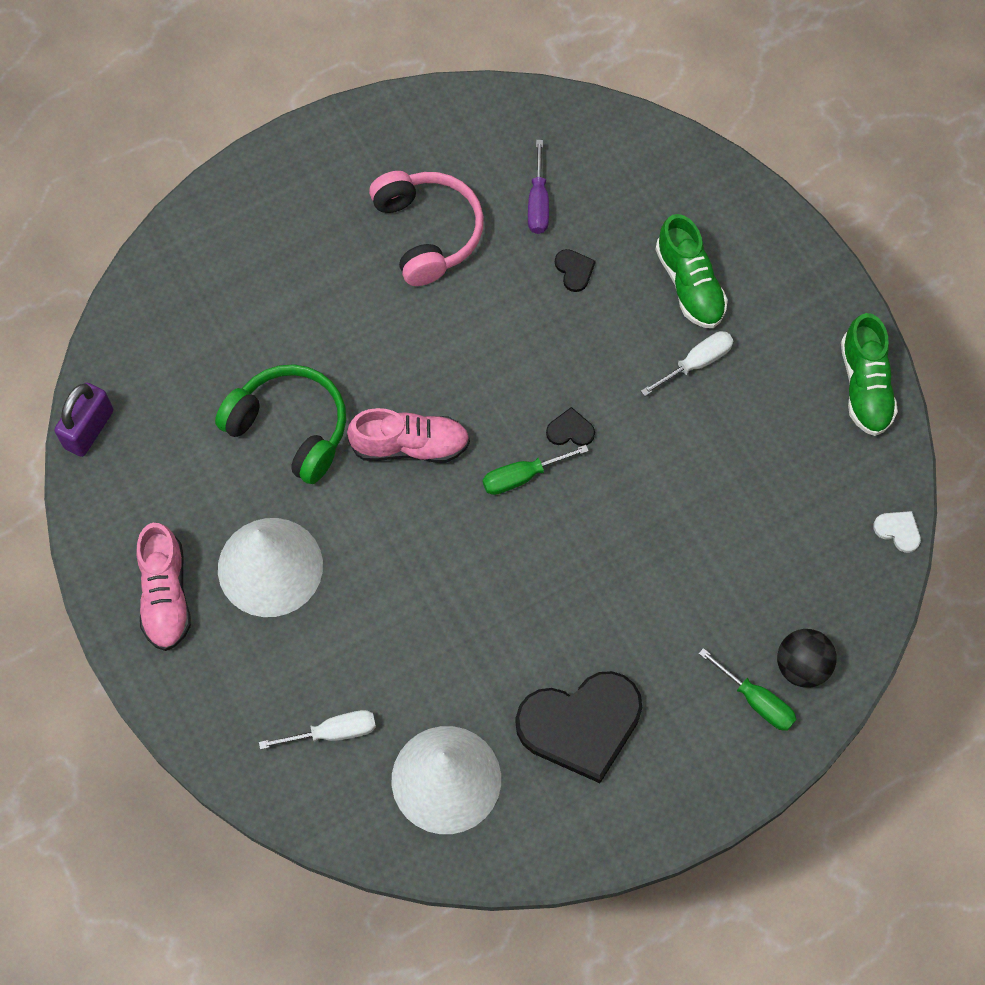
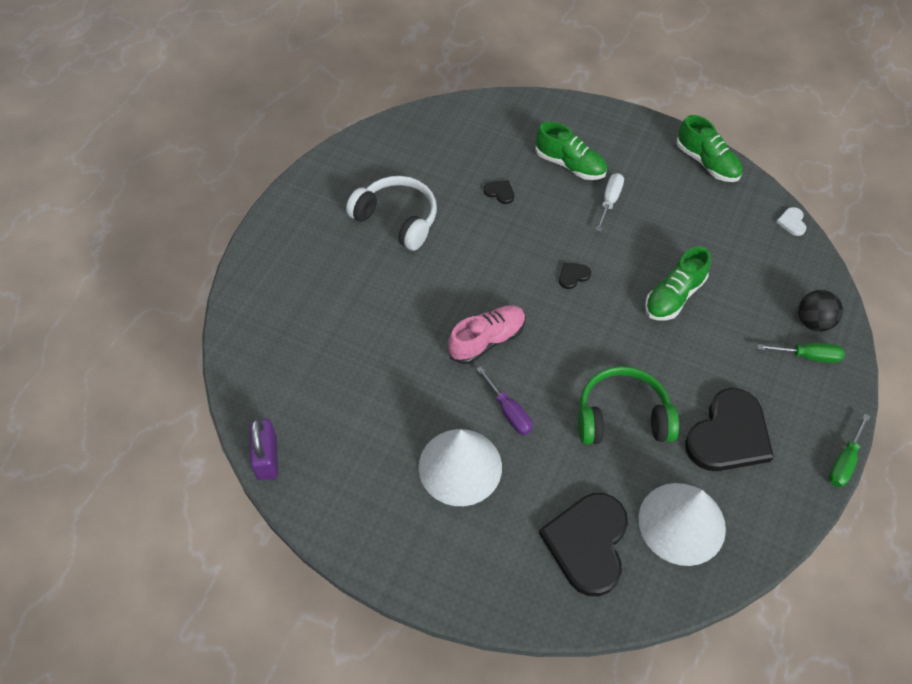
camera: 35 degrees left, 10 degrees down
(165, 595) = (405, 530): pink shoe -> none
(290, 428) = (403, 375): green headphones -> green headphones (622, 417)
(333, 732) = (588, 543): white screwdriver -> black heart
(428, 233) = (397, 219): pink headphones -> white headphones
(522, 476) = (568, 317): green screwdriver -> green screwdriver (844, 461)
(538, 202) = (448, 169): purple screwdriver -> purple screwdriver (509, 411)
(665, 529) = (674, 296): none -> green shoe
(898, 531) = (792, 222): white heart -> white heart turned 90 degrees counterclockwise

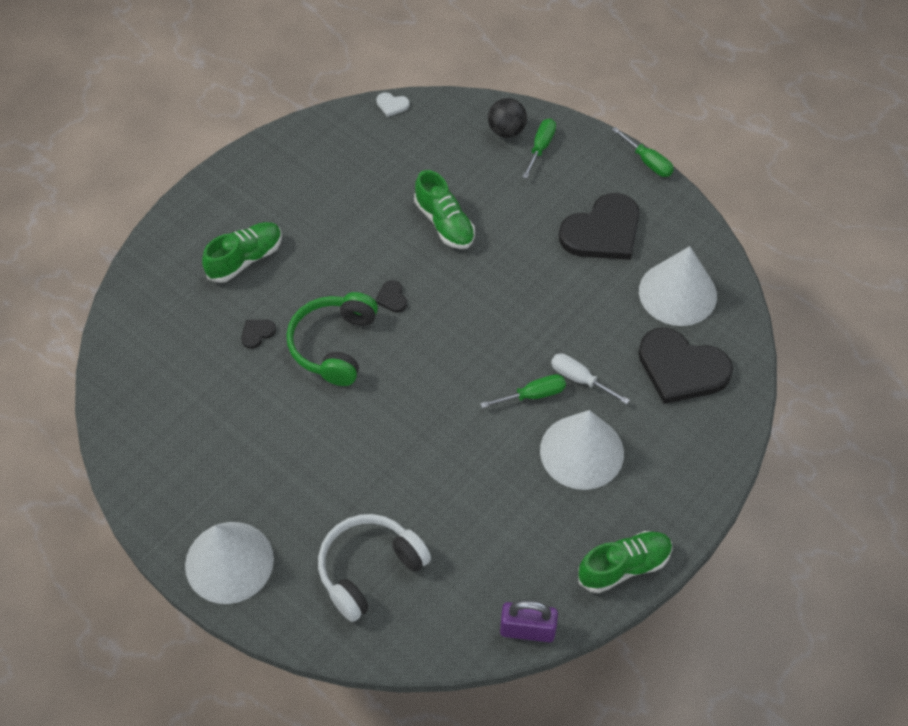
camera: 75 degrees left, 0 degrees up
(287, 232) = (229, 562): none -> white cone
(397, 219) = (255, 442): white headphones -> white headphones (369, 569)
(487, 340) = (445, 393): pink shoe -> none
(509, 411) = (533, 395): purple screwdriver -> green screwdriver
(609, 201) = (309, 239): white screwdriver -> white screwdriver (580, 379)
(622, 417) = (563, 305): green headphones -> green headphones (334, 345)
(706, 162) = (292, 143): green shoe -> green shoe (624, 566)
(728, 435) = (602, 231): black heart -> black heart turned 90 degrees clockwise

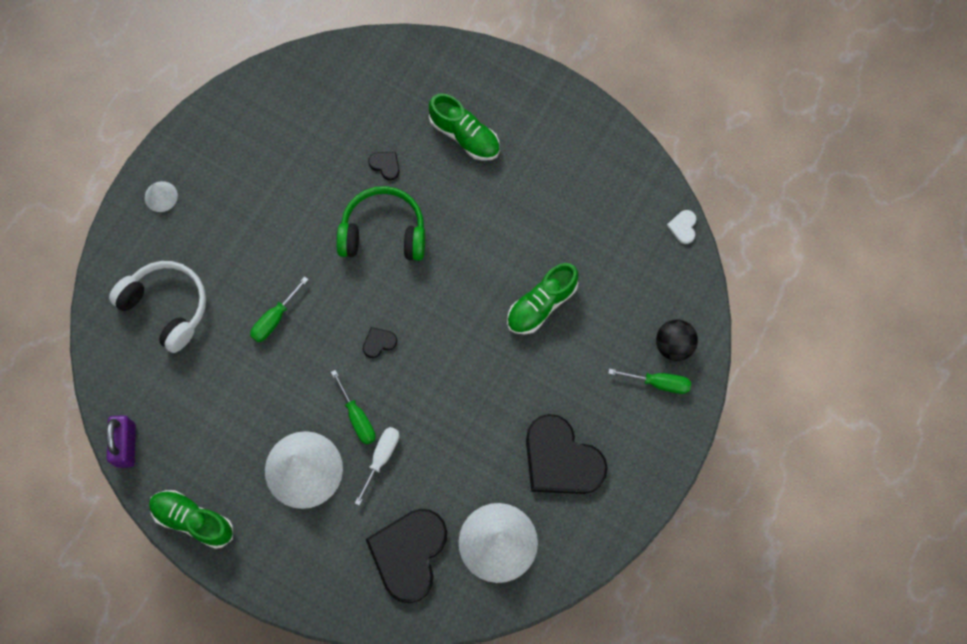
camera: 80 degrees right, 15 degrees up
(229, 562) = (161, 196): white cone -> white cone, size x0.45
(392, 298) = (444, 272): black heart -> black heart (379, 342)
(624, 566) = (193, 520): green shoe -> green shoe turned 150 degrees clockwise
(647, 162) = (663, 496): green screwdriver -> green screwdriver (274, 318)

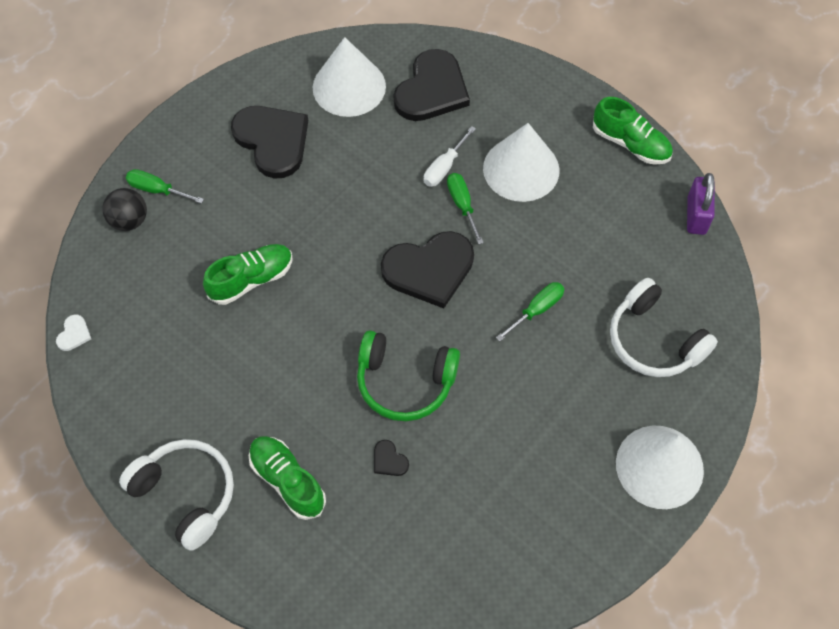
camera: 170 degrees left, 10 degrees down
(161, 196) = (659, 466): white cone -> white cone, size x2.22
(379, 342) = (429, 269): black heart -> black heart, size x2.49
(543, 112) = (186, 494): none -> white headphones

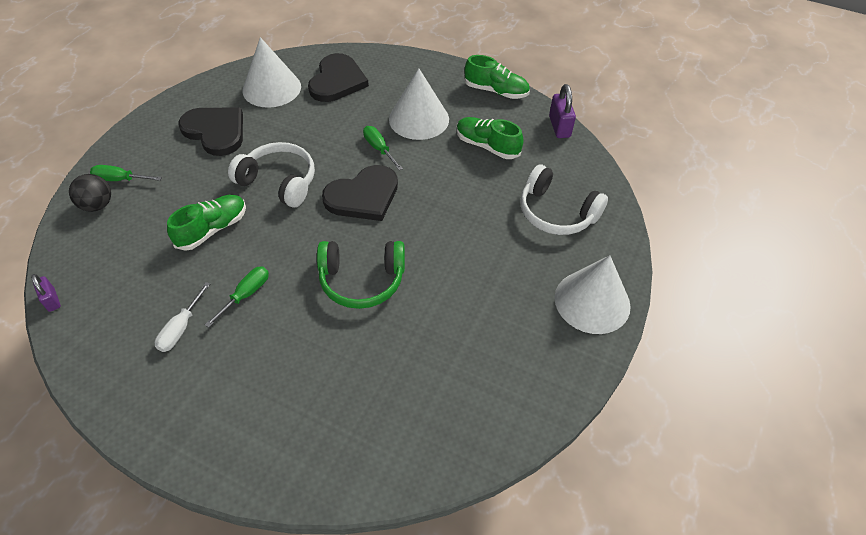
camera: 15 degrees left, 10 degrees down
(74, 334) = (52, 300): white heart -> purple padlock
(186, 494) = (175, 413): white headphones -> white headphones (279, 182)
(287, 481) = (272, 380): green shoe -> green shoe (487, 146)
(389, 460) = (362, 344): black heart -> none
(444, 167) = (359, 127): white screwdriver -> white screwdriver (181, 328)
(536, 310) = (458, 208): green screwdriver -> green screwdriver (246, 295)

